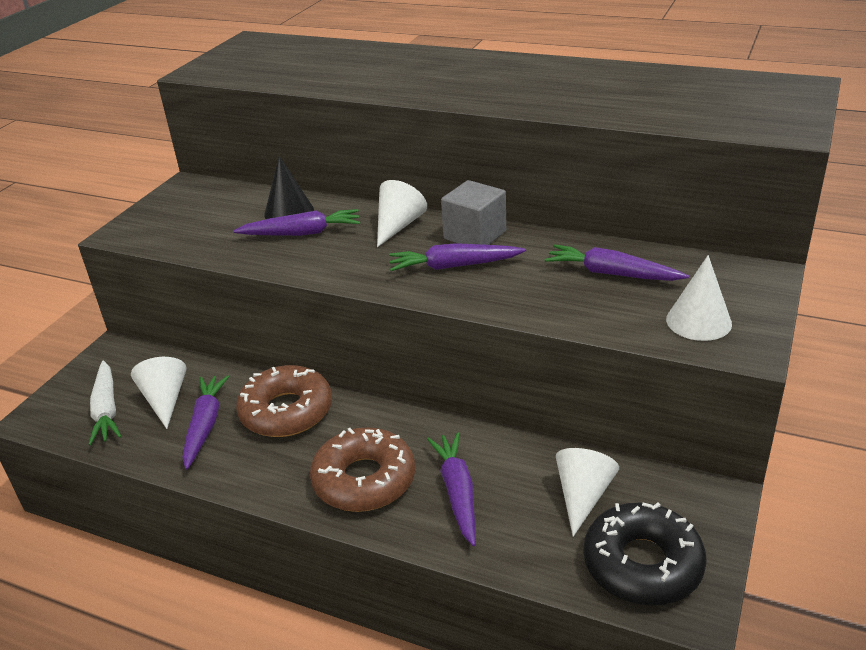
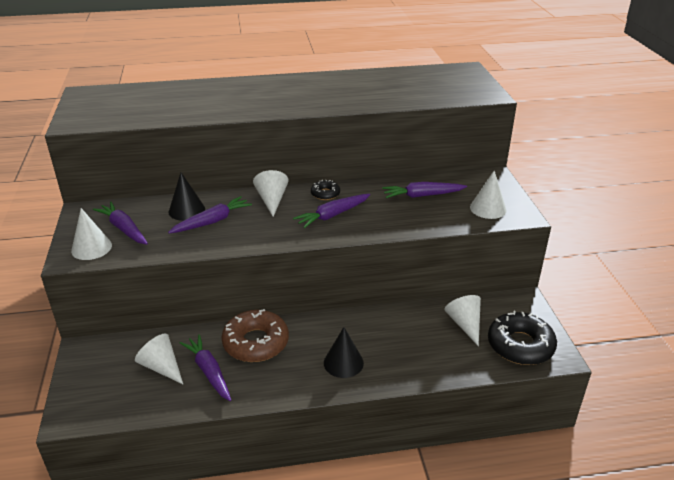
camera: 35 degrees left, 0 degrees up
(106, 410) = (123, 390): white carrot -> none
(151, 228) = (91, 248): none -> white cone
(364, 480) = (343, 362): brown donut -> black cone
(457, 492) = (401, 348): purple carrot -> purple carrot (124, 229)
(475, 235) = (325, 194): grey cube -> black donut

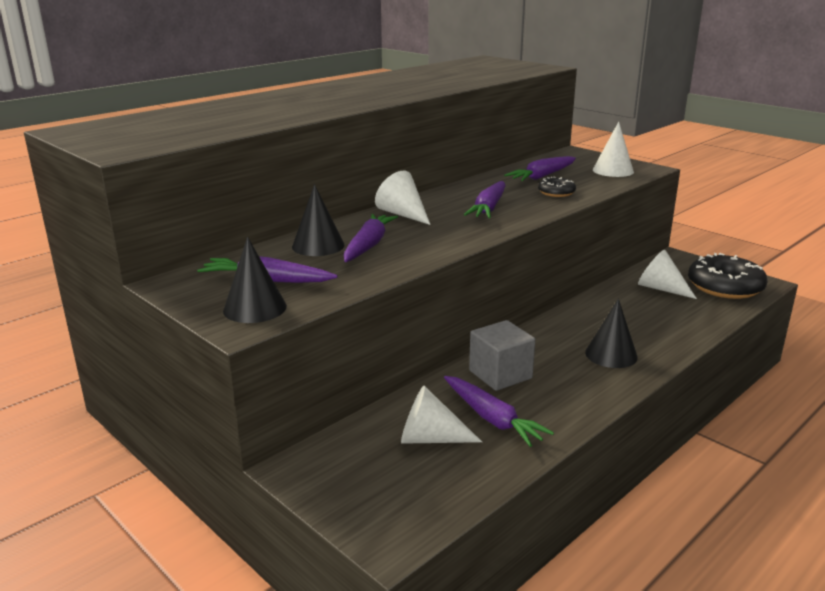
camera: 35 degrees left, 10 degrees down
(91, 248) = (255, 308): white cone -> black cone
(209, 371) = (492, 418): purple carrot -> purple carrot turned 150 degrees counterclockwise
(256, 343) = (500, 374): brown donut -> grey cube
(325, 194) = (449, 197): black donut -> black donut (556, 192)

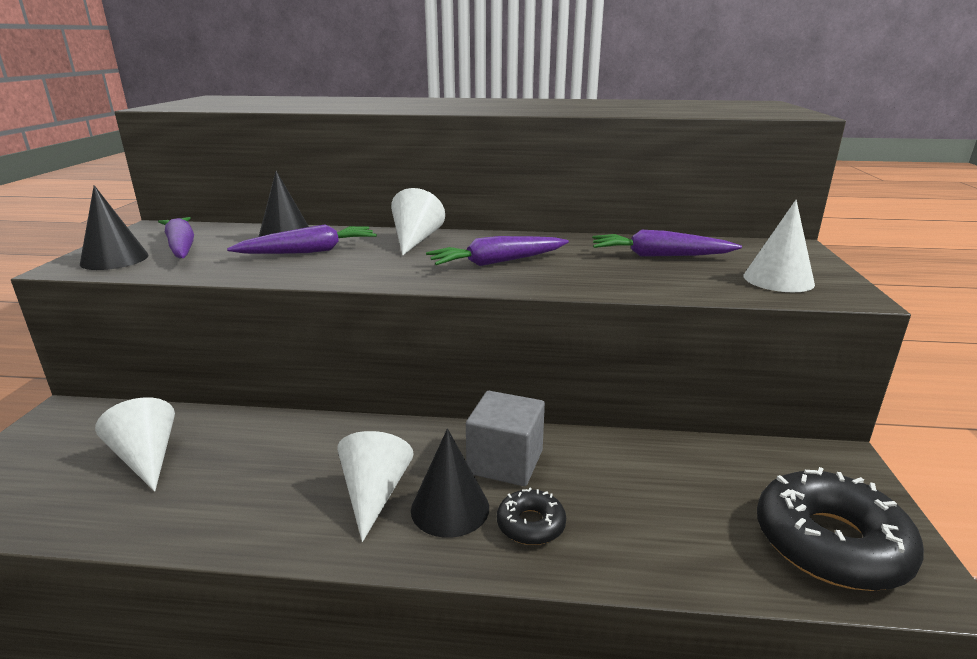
camera: 50 degrees right, 0 degrees up
(492, 418) = (211, 479): purple carrot -> none
(500, 374) = (318, 448): grey cube -> grey cube (505, 462)
(556, 192) = (618, 275): black donut -> black donut (531, 524)
(661, 288) = (711, 482): white cone -> white cone (374, 494)

